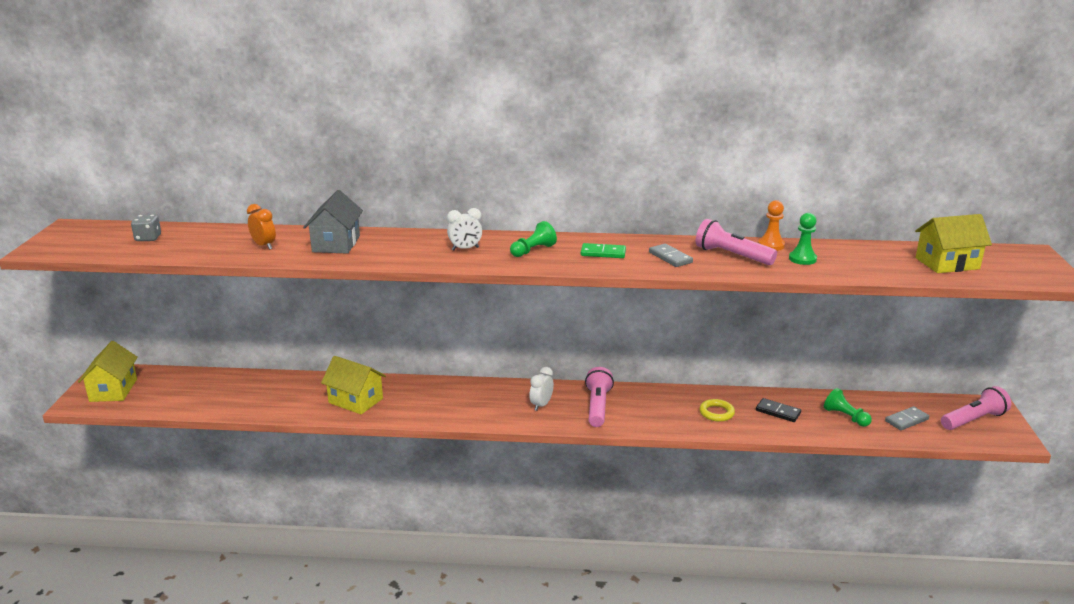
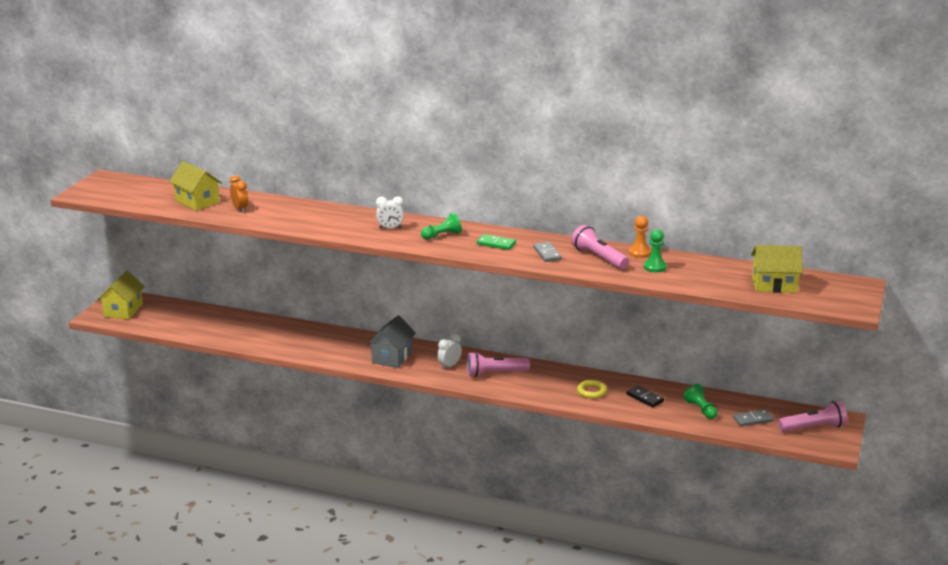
camera: 15 degrees right, 0 degrees up
(148, 238) = (158, 193): grey dice -> none
(336, 244) = (294, 213): grey house -> grey house (392, 357)
(356, 400) = (303, 343): yellow house -> yellow house (197, 202)
(597, 406) = (495, 373): pink flashlight -> pink flashlight turned 120 degrees counterclockwise

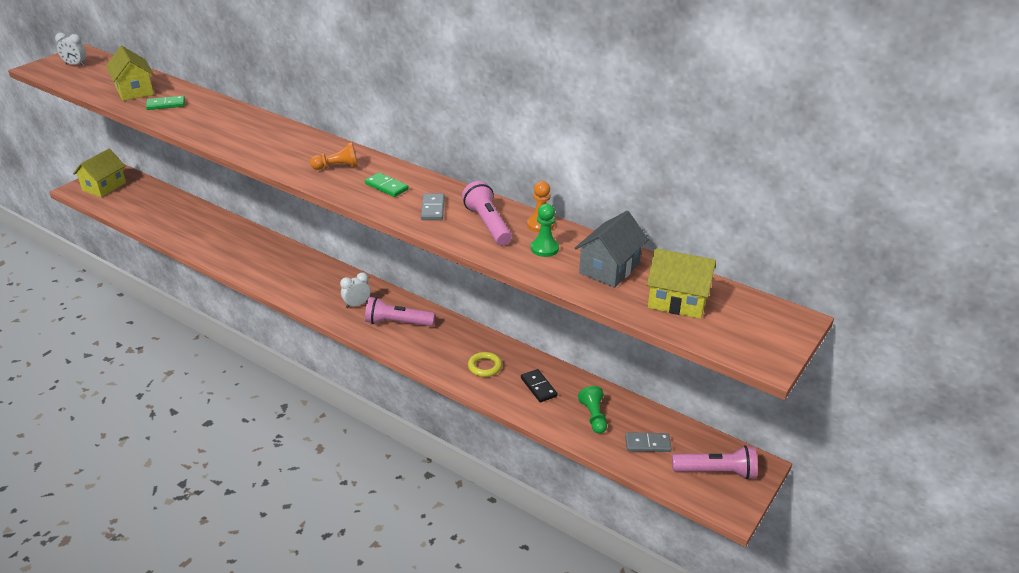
camera: 15 degrees right, 10 degrees up
(240, 209) = (166, 104): orange clock -> green domino
(390, 228) = (291, 149): white clock -> white clock (75, 65)
(392, 357) = (307, 283): grey house -> grey house (609, 268)
(442, 235) = (337, 167): green pawn -> orange pawn

